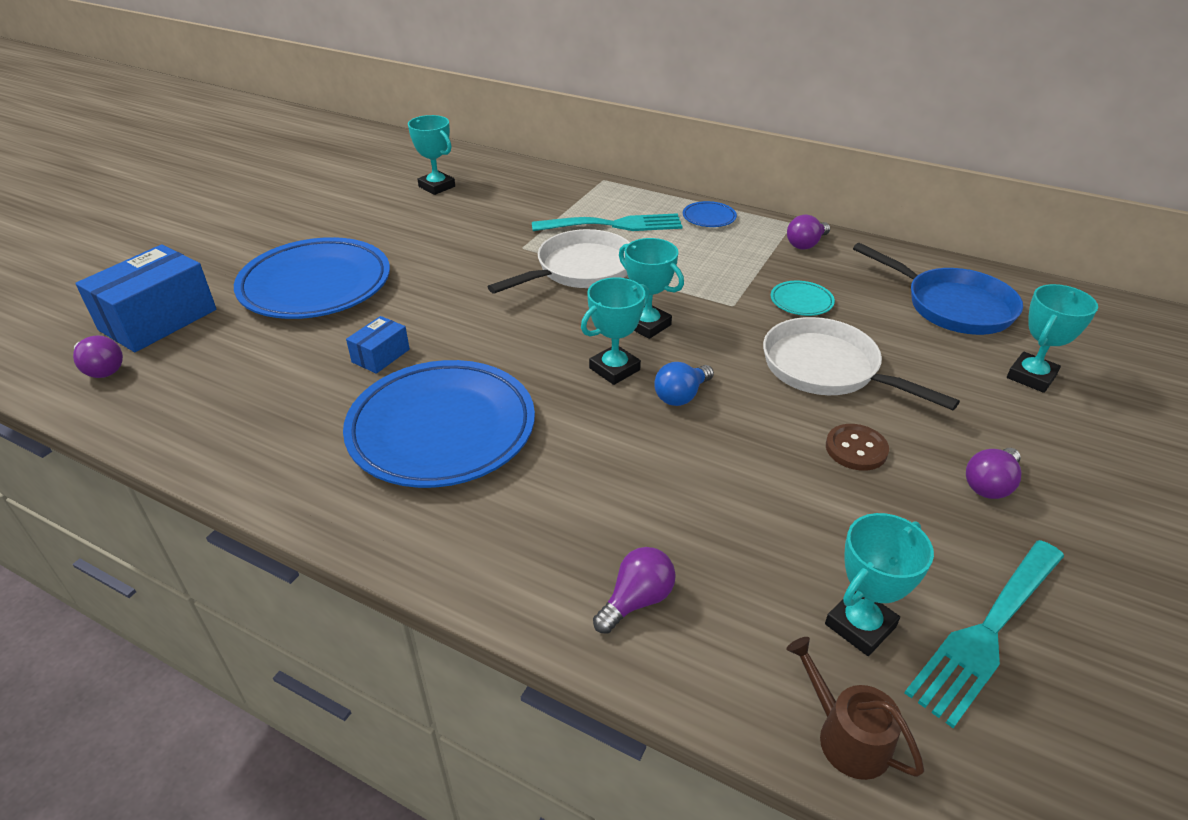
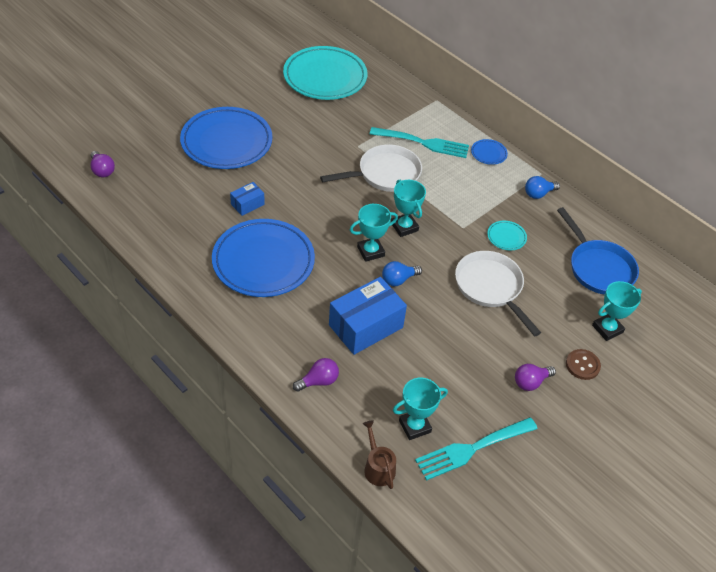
camera: 15 degrees right, 10 degrees up
(158, 320) = (136, 143): blue box -> blue box (366, 326)
(437, 186) = (325, 77): turquoise trophy -> turquoise plate
(806, 244) = (538, 194): purple light bulb -> blue light bulb
(856, 449) = (473, 340): brown button -> brown button (582, 365)

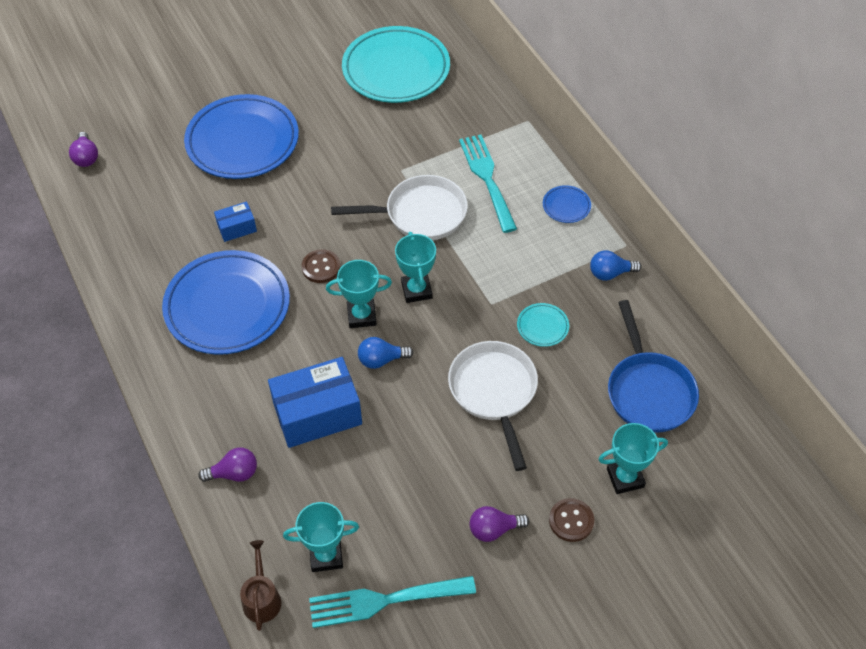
camera: 20 degrees right, 5 degrees up
(325, 222) = (321, 267): none -> brown button
(424, 143) = (487, 178): turquoise fork -> turquoise fork turned 135 degrees counterclockwise

